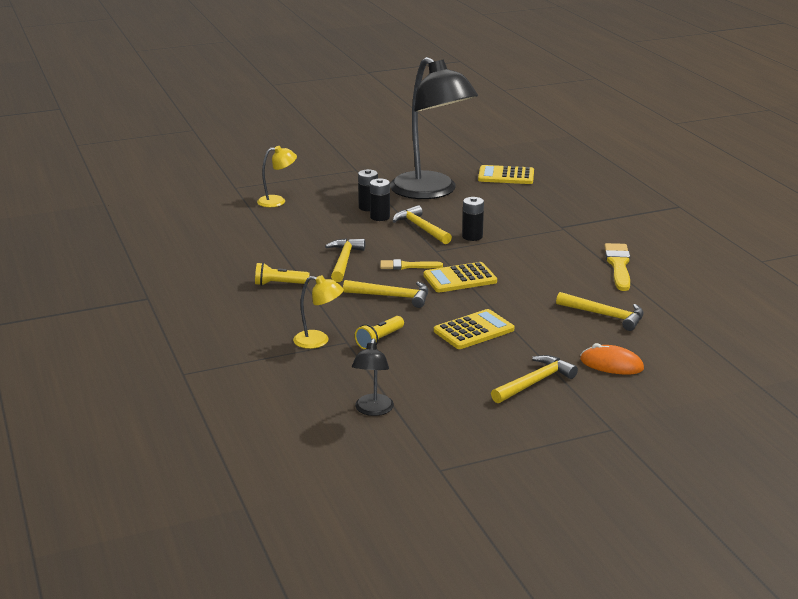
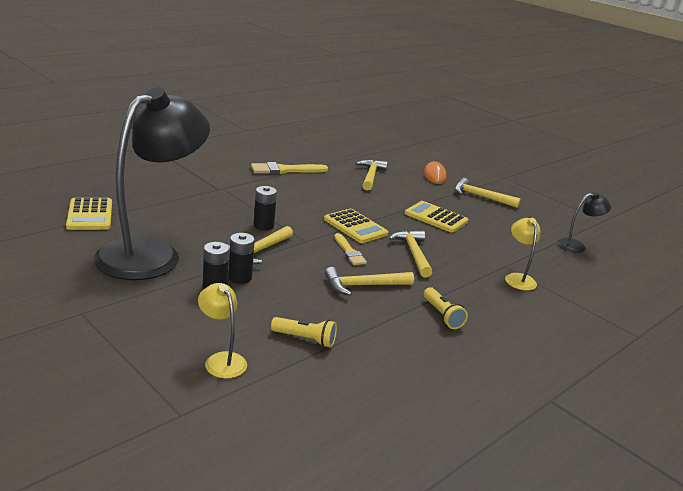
camera: 115 degrees left, 0 degrees up
(379, 340) = (488, 252): yellow flashlight -> yellow flashlight (305, 339)

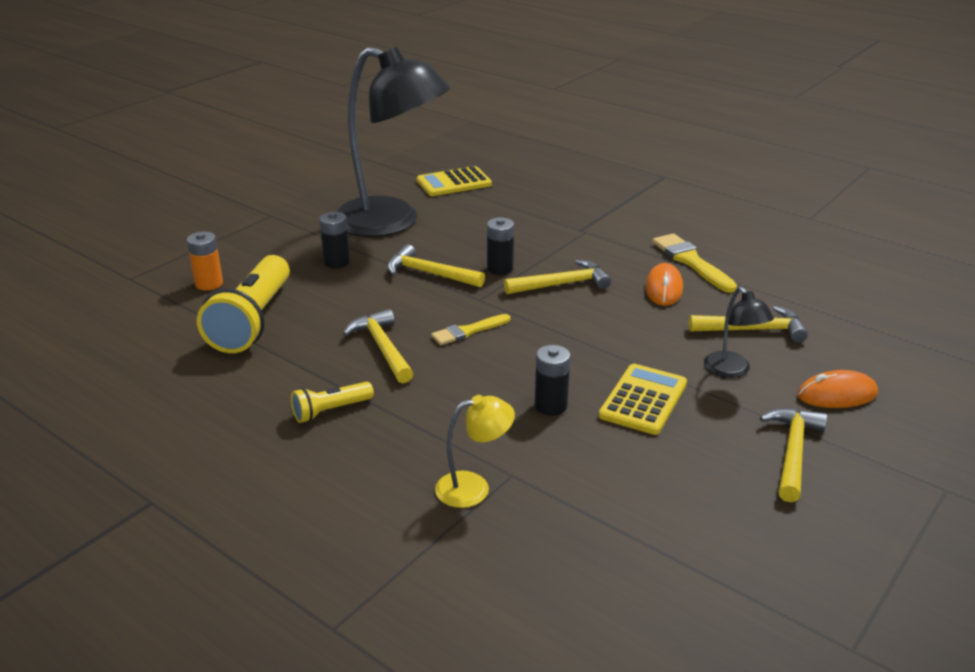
camera: 85 degrees right, 5 degrees up
(221, 360) = (209, 284): yellow lamp -> orange battery
(240, 277) = (364, 272): black battery -> black battery (551, 406)
(305, 339) = (253, 321): yellow flashlight -> yellow flashlight, size x2.05
(315, 185) = (664, 288): none -> orange mouse
(355, 227) = (547, 330): yellow calculator -> none
(413, 254) = (495, 382): yellow hammer -> yellow hammer (561, 284)
(577, 246) = (663, 580): black lamp -> black lamp (732, 370)

